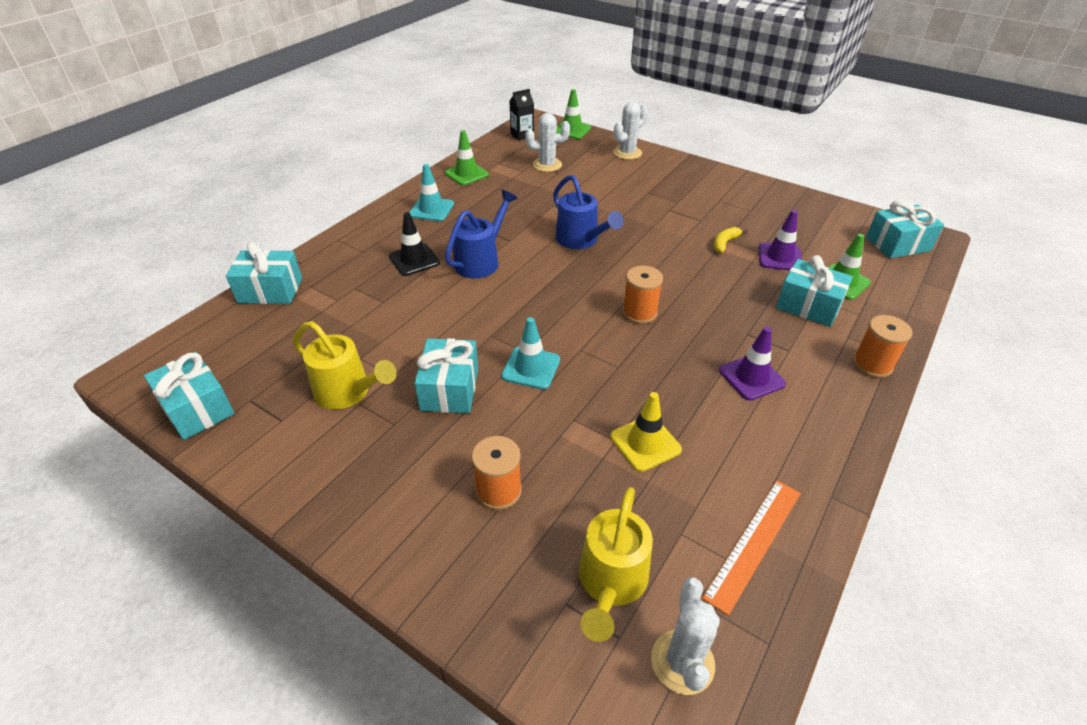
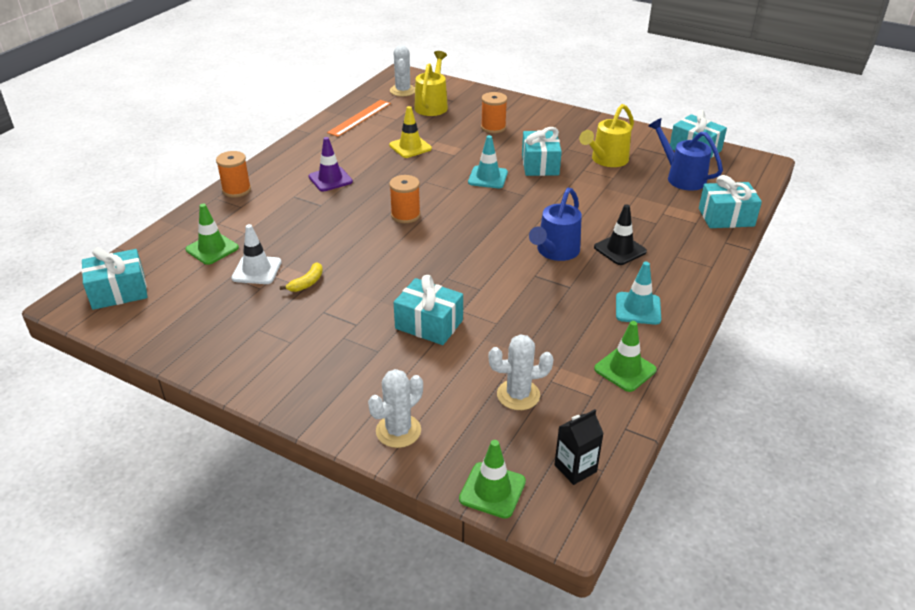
camera: 175 degrees right, 5 degrees down
(348, 393) = (606, 160): yellow watering can -> yellow watering can turned 75 degrees counterclockwise
(581, 240) = (460, 278): blue watering can -> blue watering can (681, 177)
(780, 257) = (257, 270): purple traffic cone -> white traffic cone
(808, 306) = (257, 227): turquoise gift -> turquoise gift (429, 324)

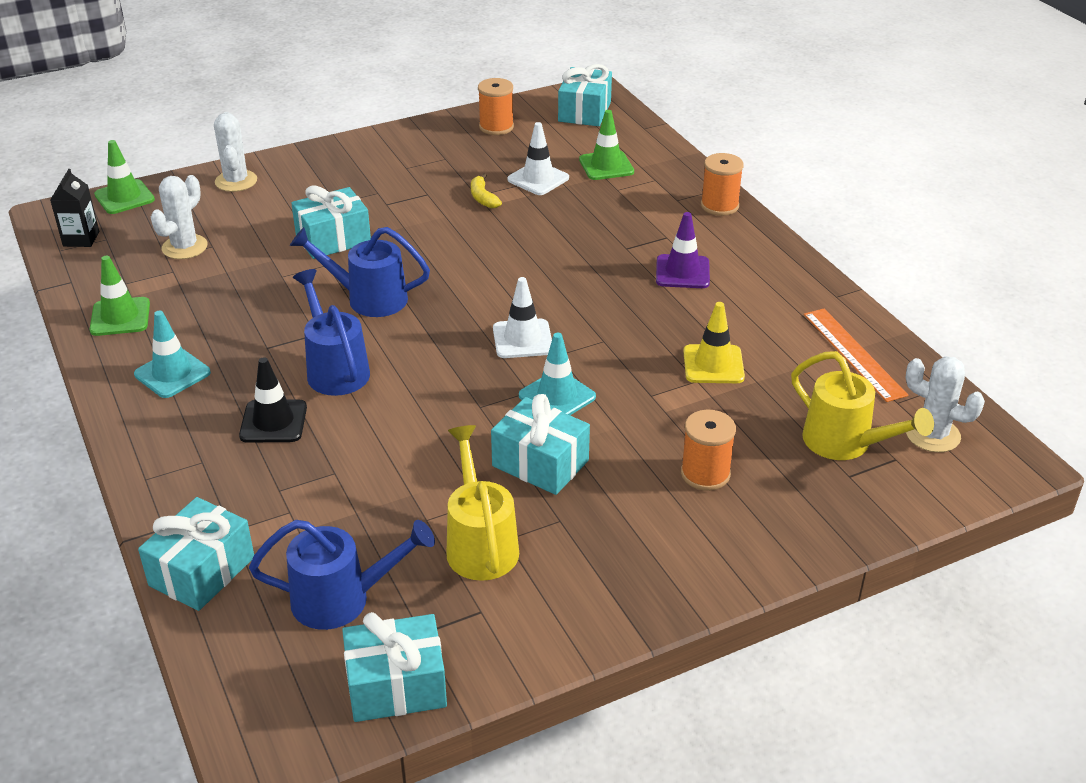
camera: 125 degrees right, 0 degrees up
(405, 215) = (538, 295): orange spool -> orange spool (496, 127)
(453, 204) = (522, 339): none -> white traffic cone
(478, 273) = (368, 298): none -> blue watering can

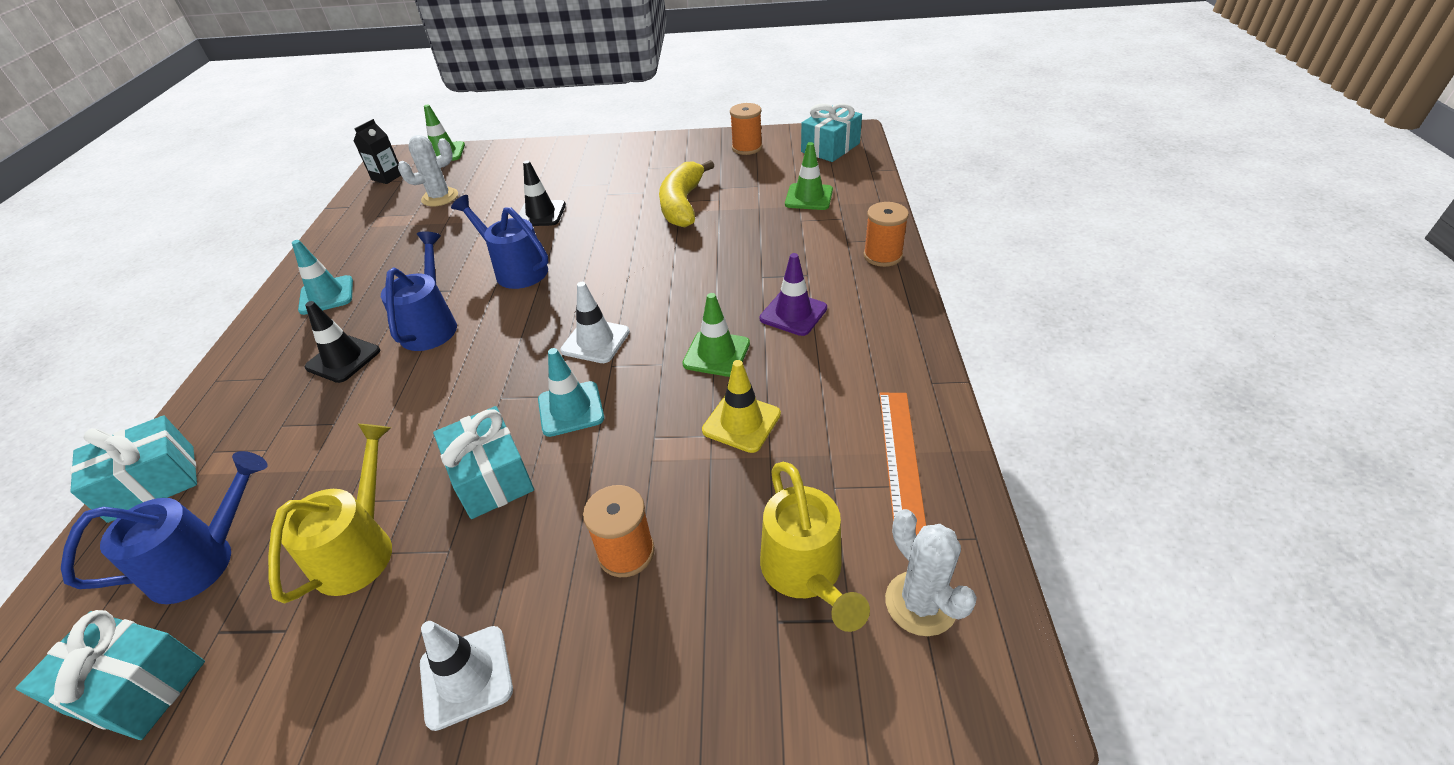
camera: 30 degrees right, 5 degrees up
(120, 317) = (345, 241): green traffic cone -> green traffic cone (716, 354)
(236, 181) = (523, 155): white cactus -> none
(333, 239) = (541, 214): turquoise gift -> black traffic cone
(342, 599) = (204, 560): blue watering can -> blue watering can turned 60 degrees counterclockwise
(483, 198) = (682, 204): yellow banana -> yellow banana, size x2.12
(538, 179) = (741, 197): white traffic cone -> white traffic cone (466, 676)

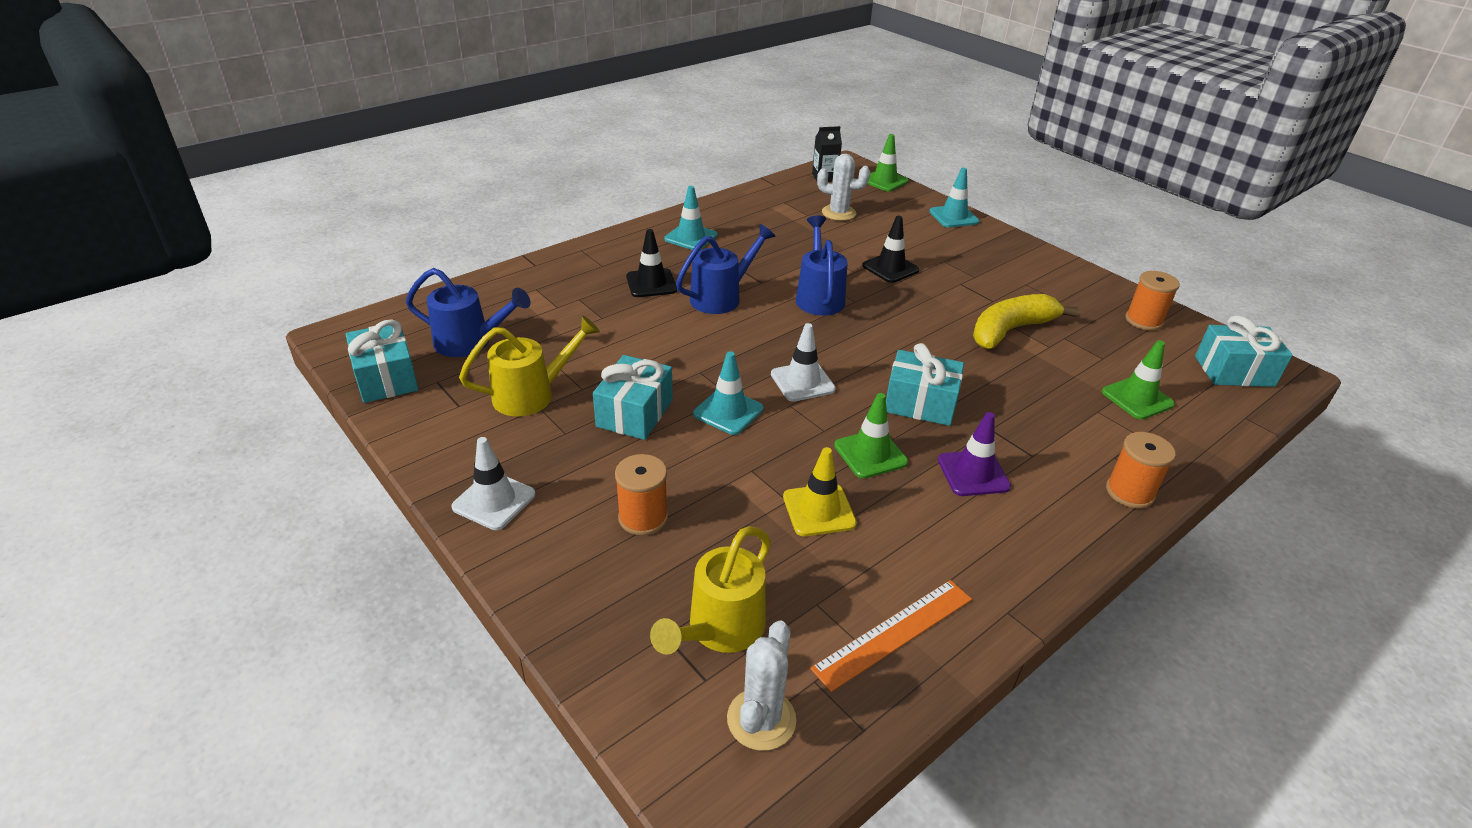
camera: 45 degrees right, 5 degrees down
(152, 483) = (495, 285): turquoise gift -> turquoise gift (920, 403)
(535, 150) = (953, 217): none -> turquoise traffic cone

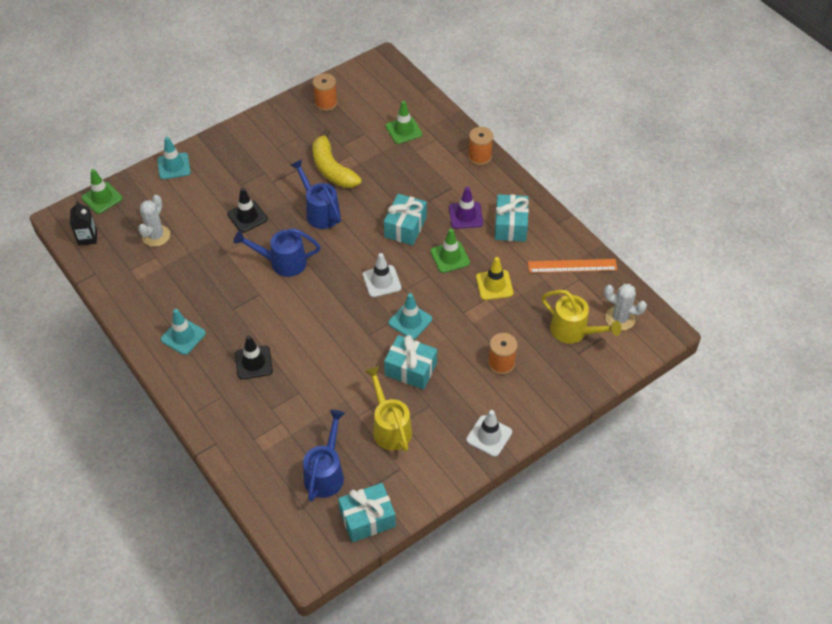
camera: 85 degrees left, 15 degrees up
(721, 297) = (278, 319): blue watering can -> blue watering can (320, 211)
(894, 633) = (572, 266): orange ruler -> orange ruler turned 60 degrees counterclockwise
(1234, 371) = (380, 81): turquoise gift -> turquoise gift (510, 226)

